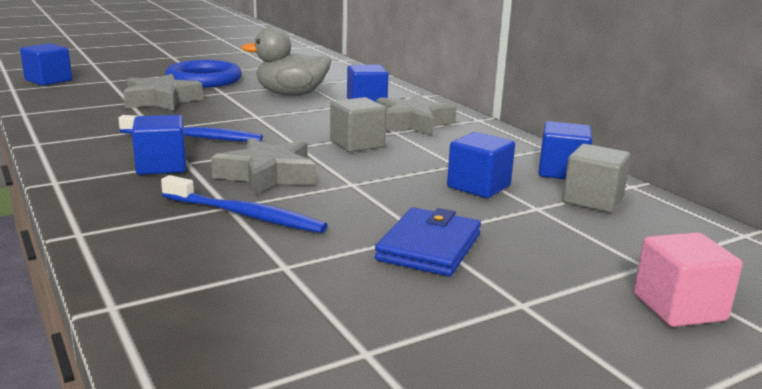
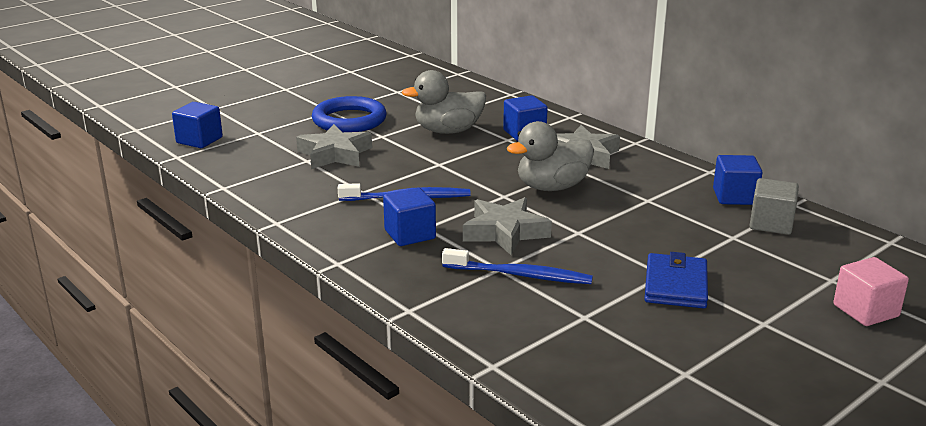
camera: 10 degrees left, 5 degrees up
(357, 144) = (552, 187): grey cube -> grey duck
(478, 187) = (678, 221): blue cube -> none

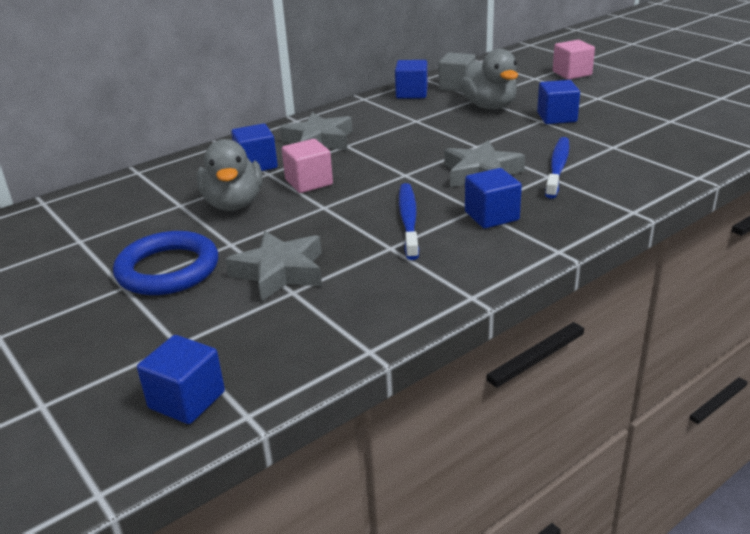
camera: 85 degrees left, 5 degrees up
(487, 155) = (309, 182): none -> pink cube
(552, 187) = (388, 154): grey duck -> grey duck (489, 106)
(676, 285) = (556, 117): blue wallet -> blue cube

